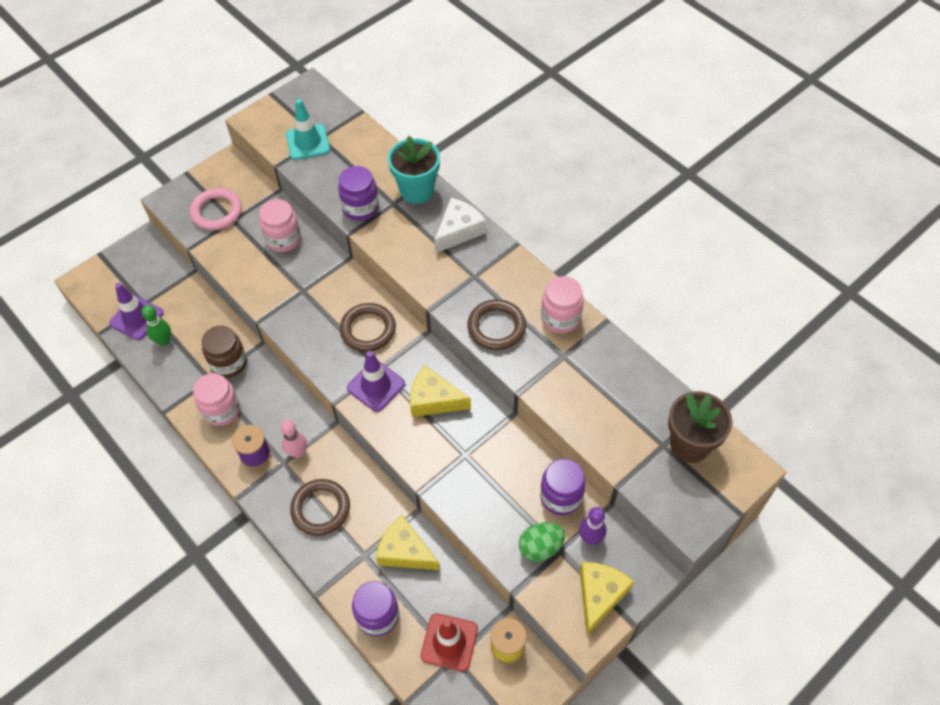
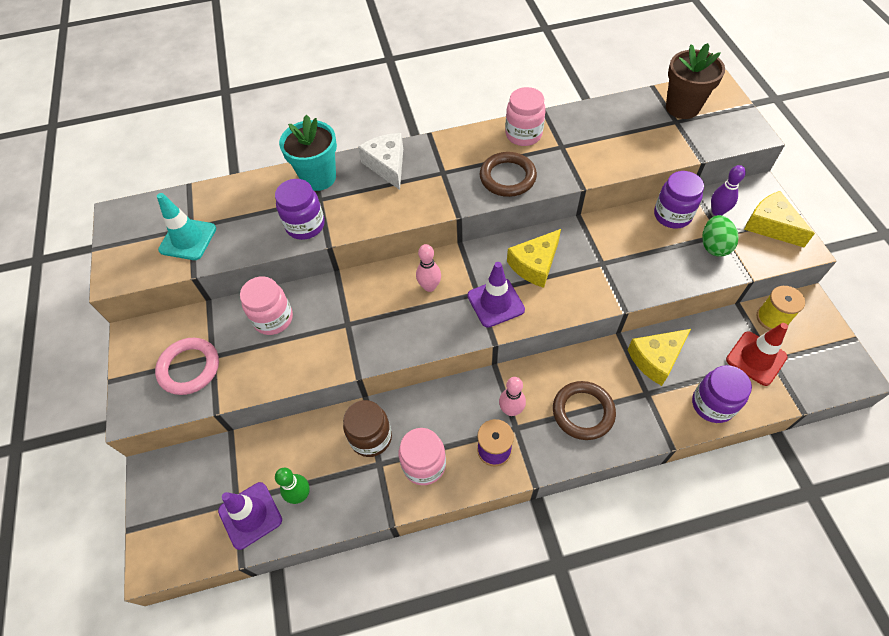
camera: 60 degrees left, 0 degrees up
(368, 330) = (429, 286): brown ring -> pink bowling pin

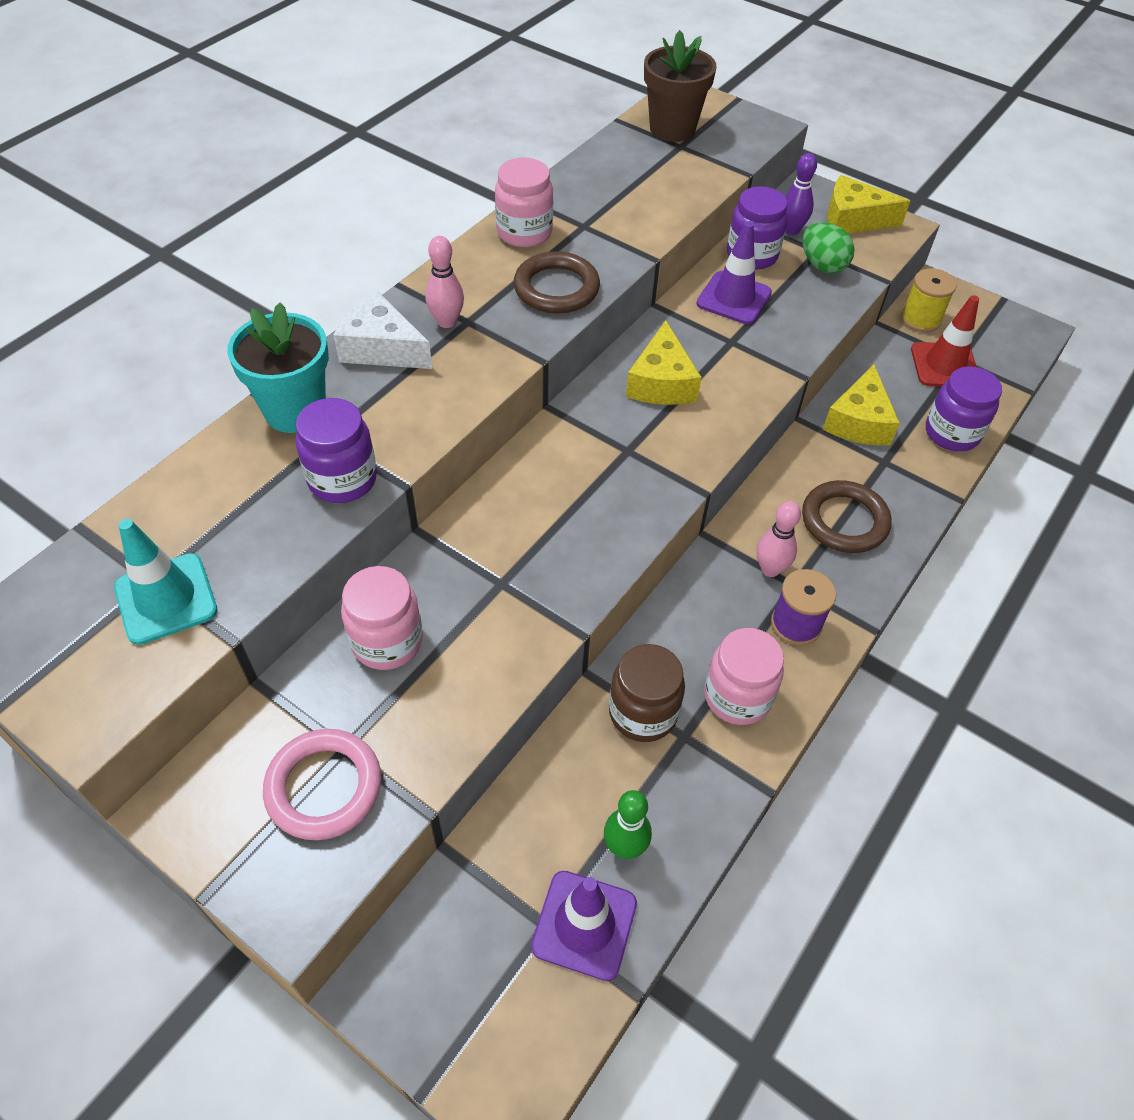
camera: 45 degrees left, 5 degrees down
(429, 286) = (562, 476): pink bowling pin -> pink bowling pin (447, 321)
(495, 303) = (660, 448): purple traffic cone -> purple traffic cone (734, 298)

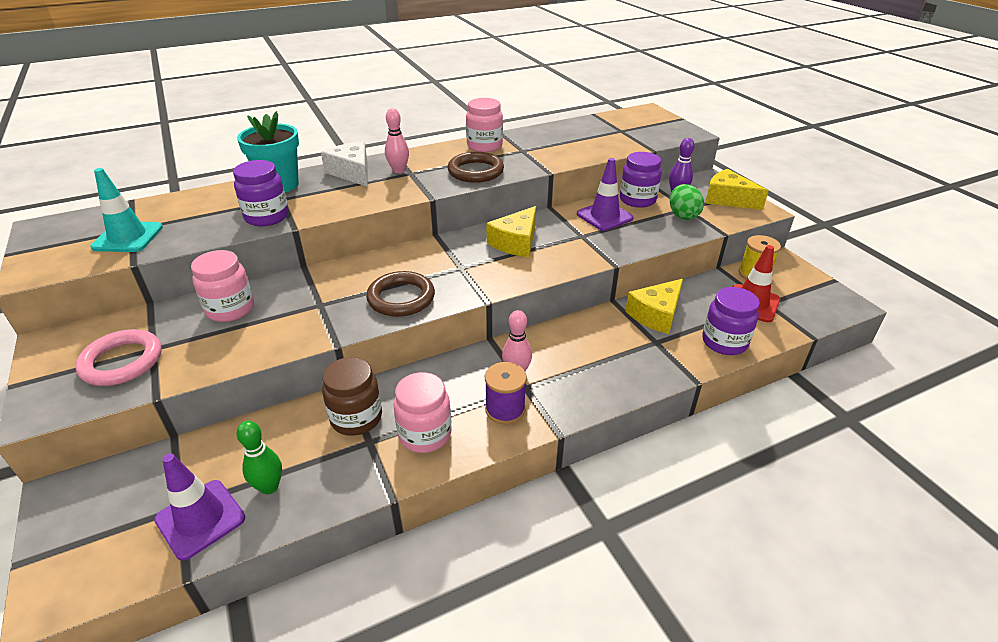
camera: 30 degrees right, 15 degrees down
(672, 129) = (623, 123): brown flower pot -> none
(844, 521) = (595, 364): brown ring -> brown ring (401, 298)

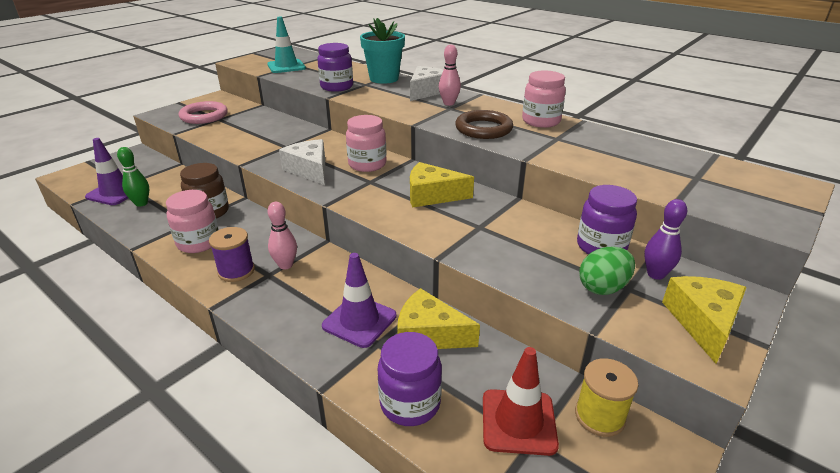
camera: 65 degrees right, 5 degrees down
(230, 309) = (266, 124): pink jar -> pink jar (367, 164)
(401, 298) = (309, 170): brown ring -> white cheese
(604, 216) = (535, 232): purple traffic cone -> purple traffic cone (359, 321)

